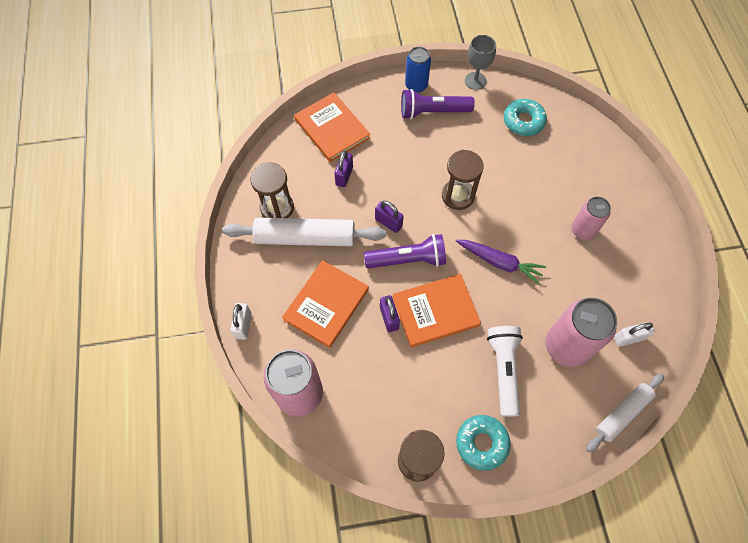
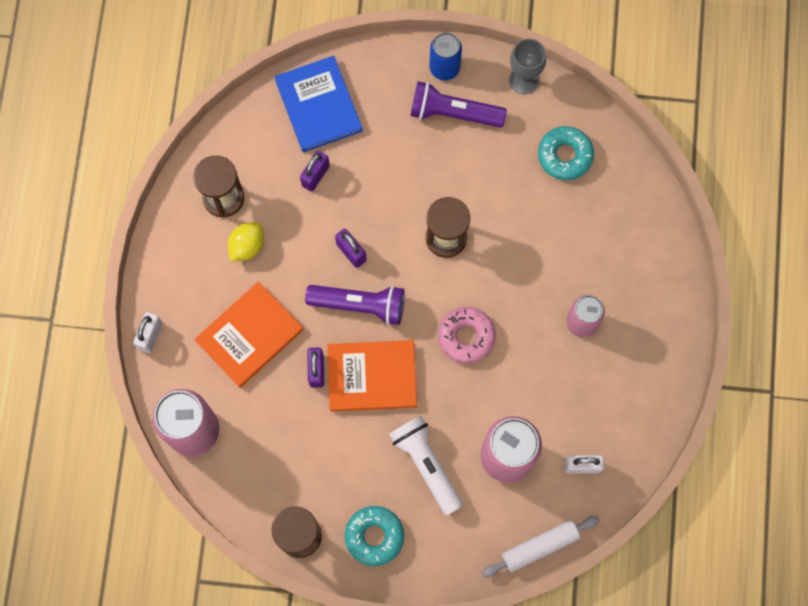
camera: 15 degrees right, 10 degrees up
(305, 238) = (247, 246): white rolling pin -> yellow lemon
(332, 129) = (318, 105): orange book -> blue book
(499, 262) = (466, 337): purple carrot -> pink donut
(504, 370) = (426, 464): white flashlight -> white flashlight turned 45 degrees counterclockwise

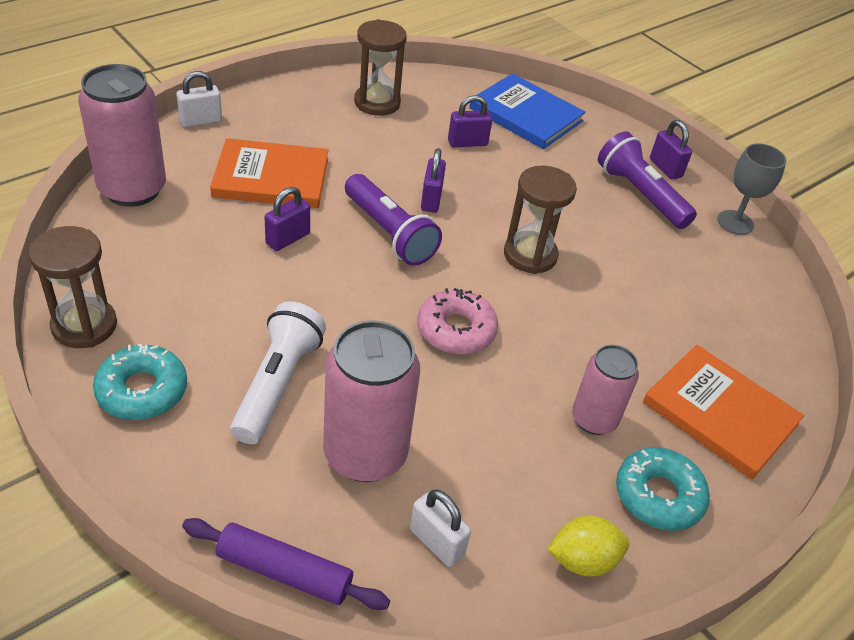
camera: 40 degrees right, 30 degrees down
(247, 246) = (353, 135): yellow lemon -> yellow lemon (582, 560)
(318, 105) = (526, 115): blue book -> blue book turned 75 degrees counterclockwise
(372, 376) = (327, 282): orange book -> orange book (720, 413)
(444, 68) = (665, 168): blue can -> purple padlock
(540, 546) = (284, 571): white rolling pin -> purple rolling pin
(565, 156) = (722, 293): turquoise donut -> turquoise donut (658, 495)

